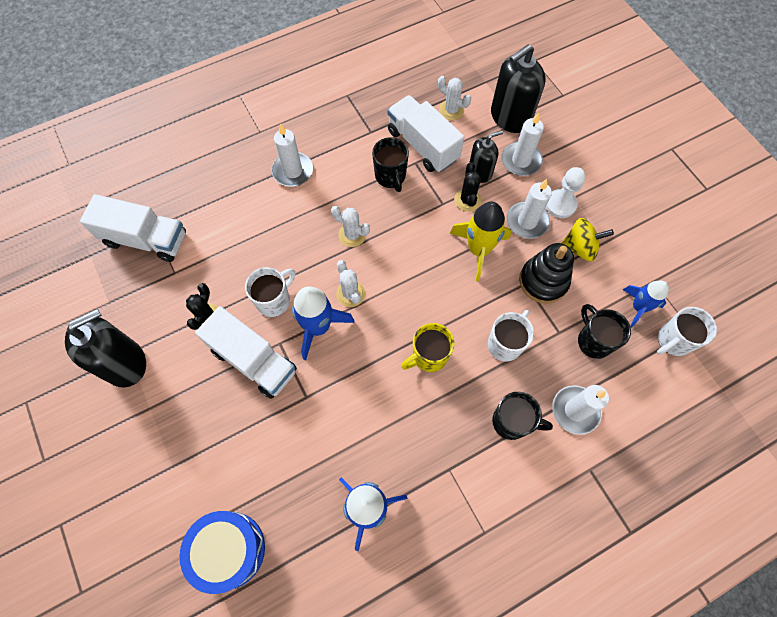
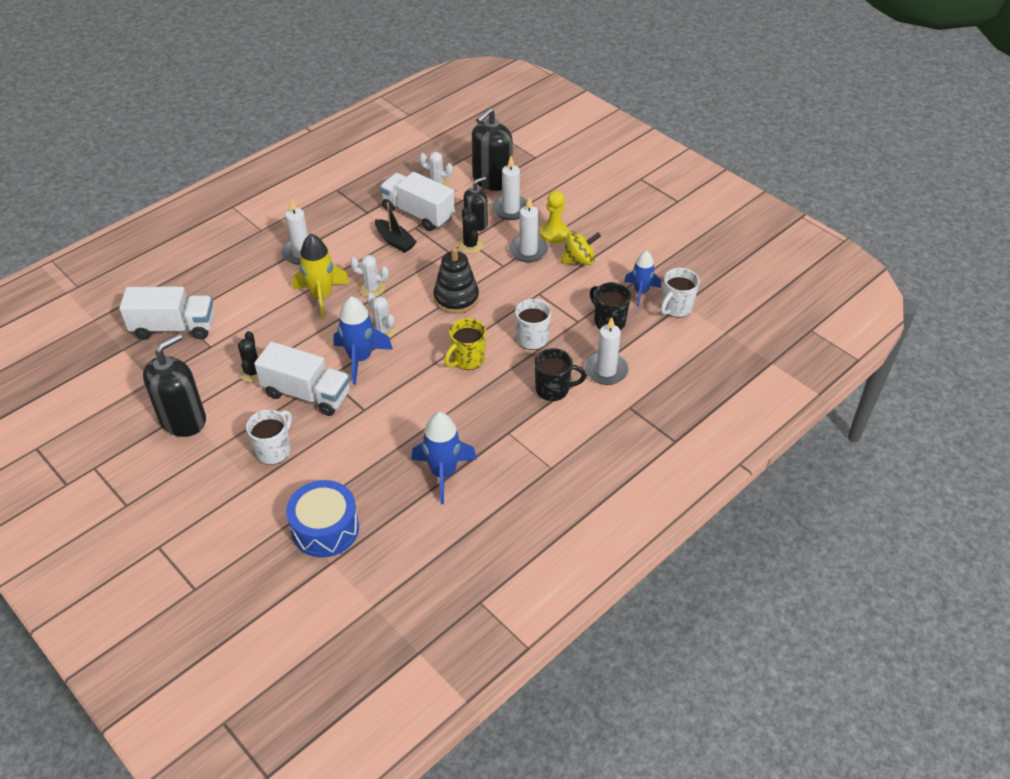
camera: 15 degrees left, 20 degrees down
(274, 301) = (313, 348): white mug -> white mug (274, 450)
(390, 177) = (395, 241): black mug -> black boat
(478, 250) = (490, 278): yellow rocket -> yellow rocket (322, 296)
(543, 281) = (554, 289): black stacking toy -> black stacking toy (456, 298)
(560, 204) = (554, 234): white pawn -> yellow pawn

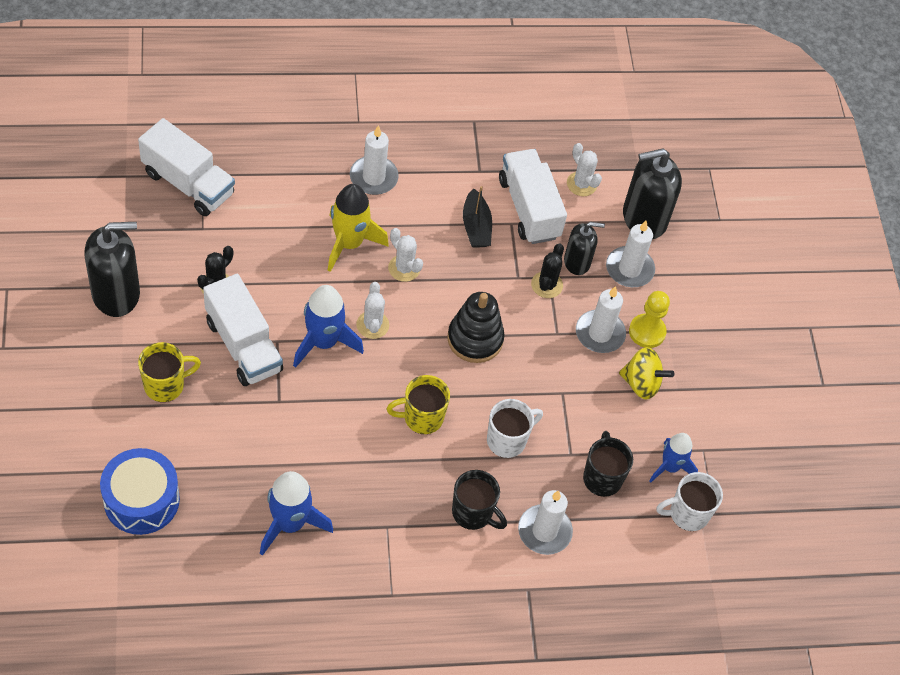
camera: 30 degrees right, 10 degrees up
(274, 450) = (165, 385): white mug -> yellow mug

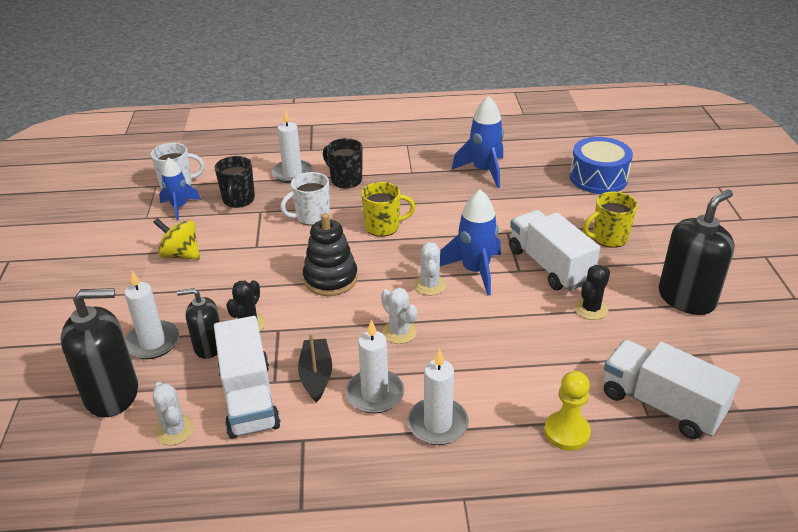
camera: 170 degrees left, 20 degrees down
(116, 293) = (686, 298): black soap dispenser -> black soap dispenser turned 150 degrees clockwise
(349, 243) = (460, 352): yellow rocket -> none
(600, 333) = (206, 288): white candle -> white candle (375, 394)
(647, 332) = (158, 291): yellow pawn -> yellow pawn (566, 432)

